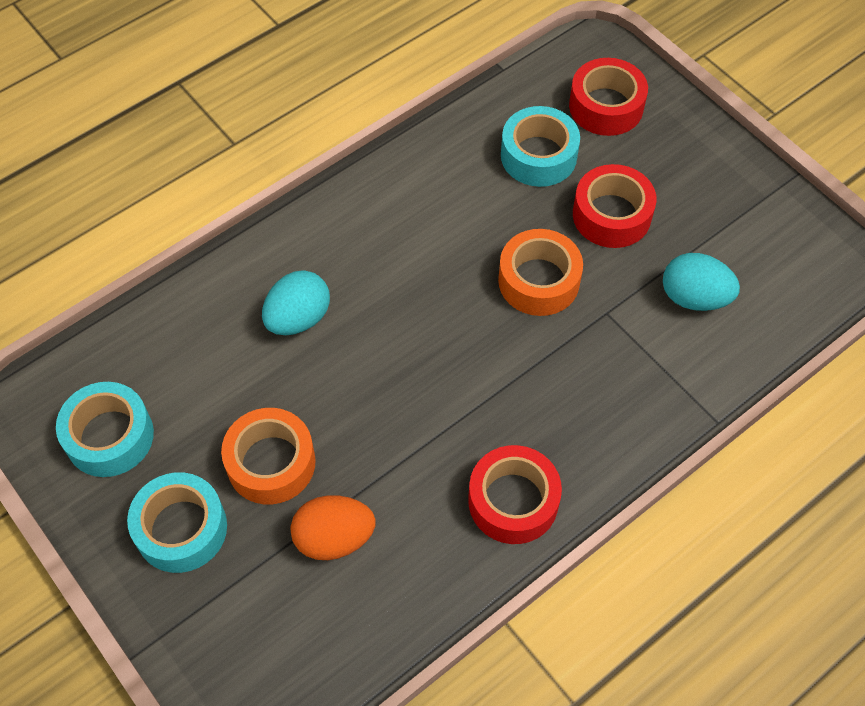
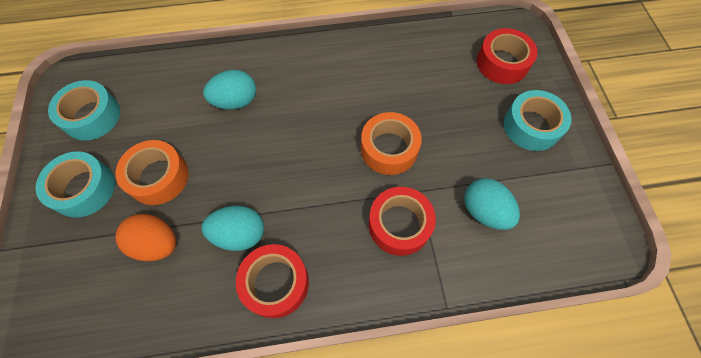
camera: 30 degrees right, 5 degrees up
(429, 472) = (239, 234): none -> turquoise egg
(538, 156) = (440, 73): turquoise tape -> turquoise tape (531, 126)
(611, 215) = (463, 130): red tape -> red tape (399, 225)

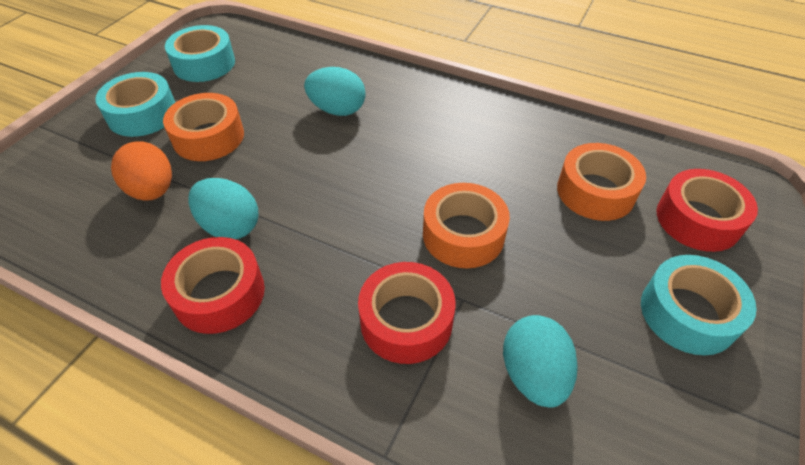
camera: 35 degrees right, 15 degrees down
(440, 74) = (595, 191): none -> orange tape

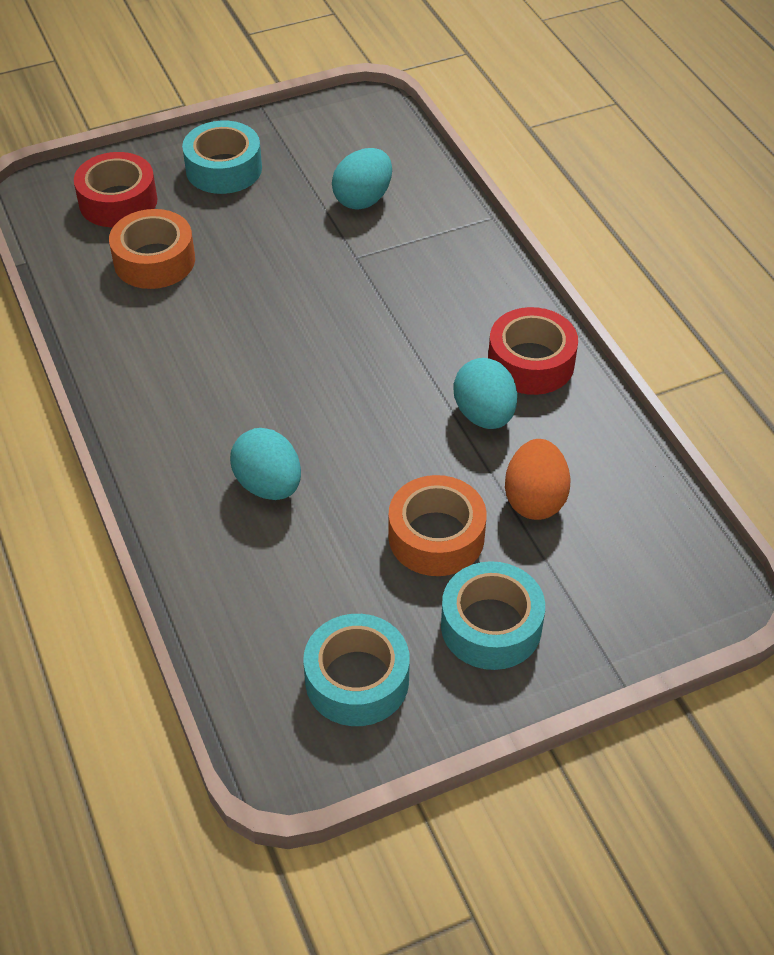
camera: 140 degrees left, 0 degrees up
(406, 321) = (409, 267): red tape -> none
(463, 235) = (301, 294): orange tape -> none

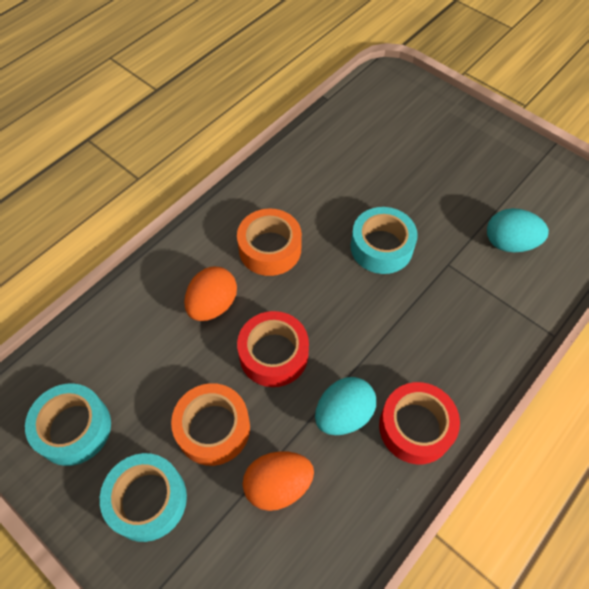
camera: 65 degrees right, 10 degrees up
(118, 201) = (407, 115): red tape -> red tape (273, 354)
(154, 261) = (369, 156): orange tape -> orange tape (270, 249)
(224, 169) = (477, 152): turquoise tape -> turquoise tape (381, 247)
(268, 485) = (213, 305): turquoise egg -> orange egg

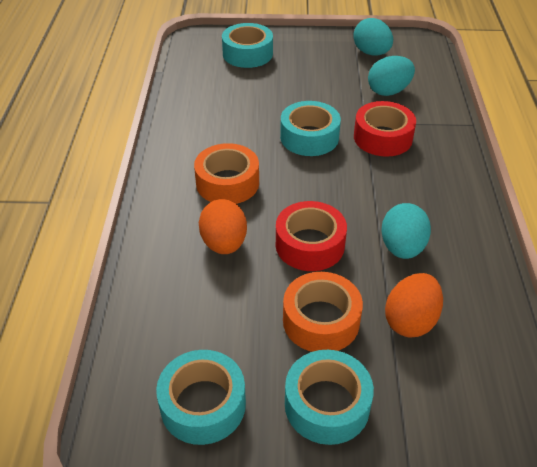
camera: 40 degrees left, 15 degrees down
(415, 427) = (455, 224): red tape -> red tape (382, 137)
(418, 120) = (247, 54): none -> turquoise tape
(540, 187) = (371, 53): none -> turquoise egg

